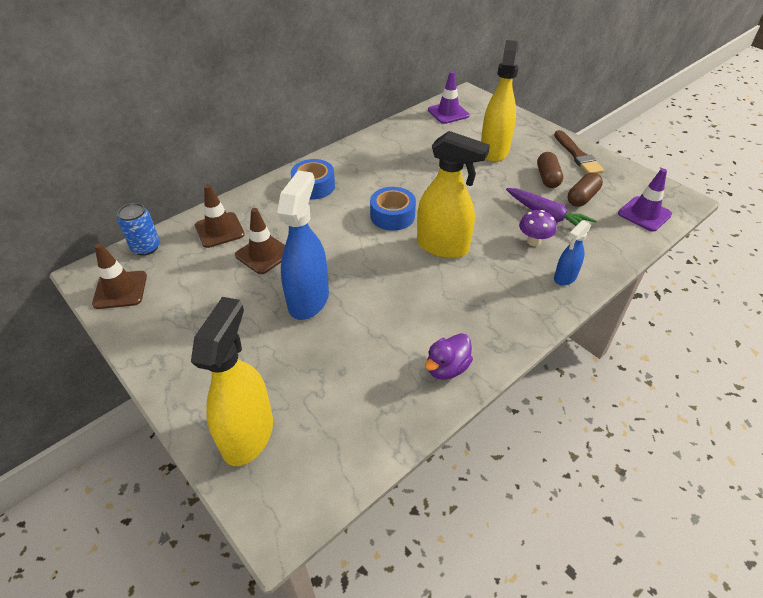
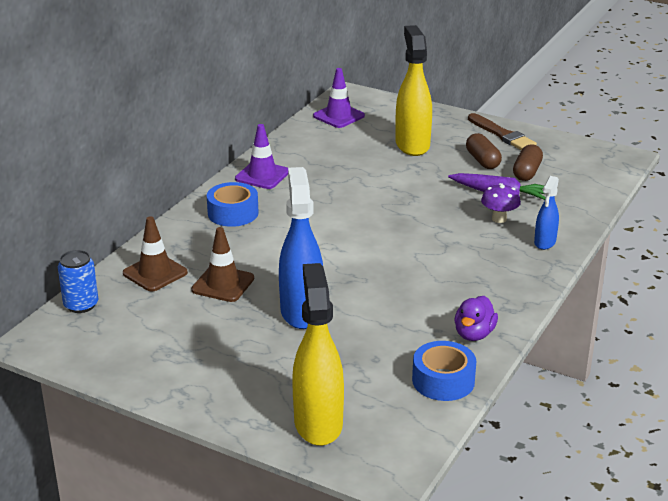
camera: 20 degrees left, 15 degrees down
(120, 290) = (84, 347): brown traffic cone -> none
(392, 216) = (340, 224): blue tape -> blue tape (443, 381)
(443, 247) = (411, 241): yellow spray bottle -> none
(644, 214) = (593, 176): purple traffic cone -> purple traffic cone (262, 175)

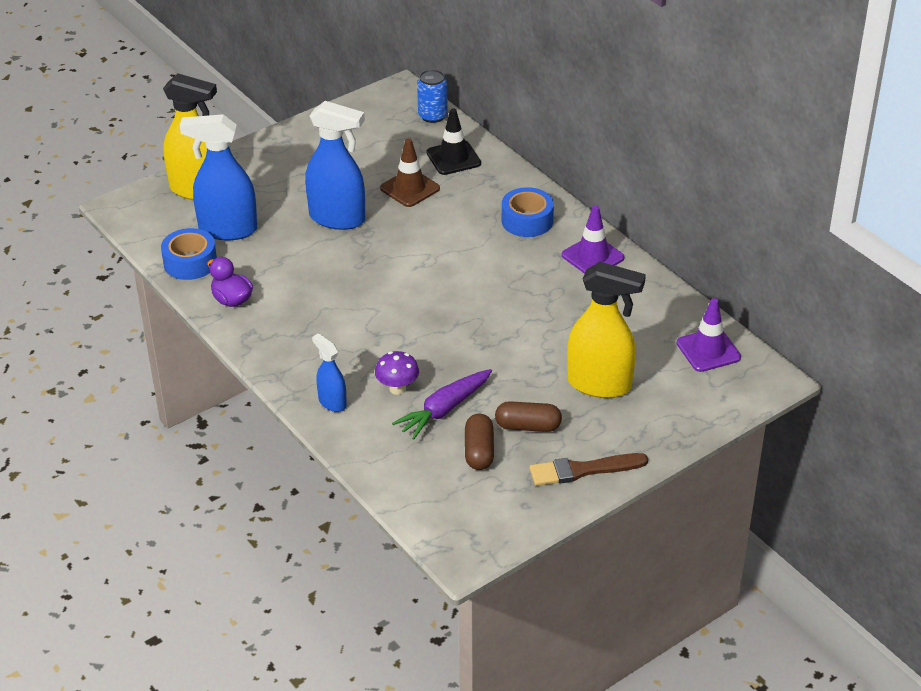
camera: 115 degrees right, 10 degrees up
(155, 273) = (453, 158): brown traffic cone -> black traffic cone
(371, 375) = (227, 230): none -> blue spray bottle
(527, 172) = (479, 451): brown capsule -> brown capsule turned 45 degrees clockwise

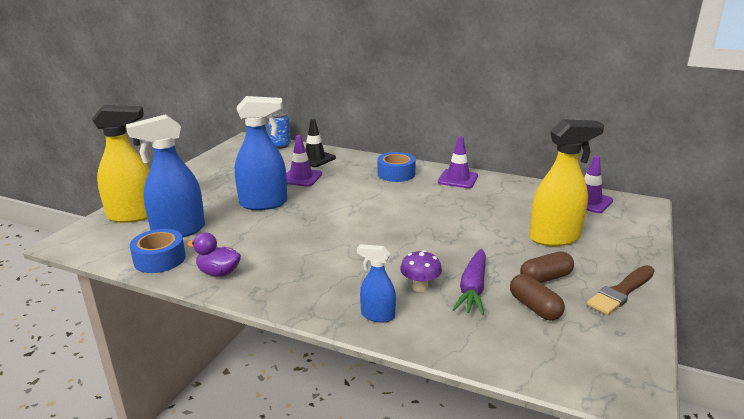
camera: 30 degrees left, 15 degrees down
(410, 188) = (301, 178): brown traffic cone -> purple traffic cone

